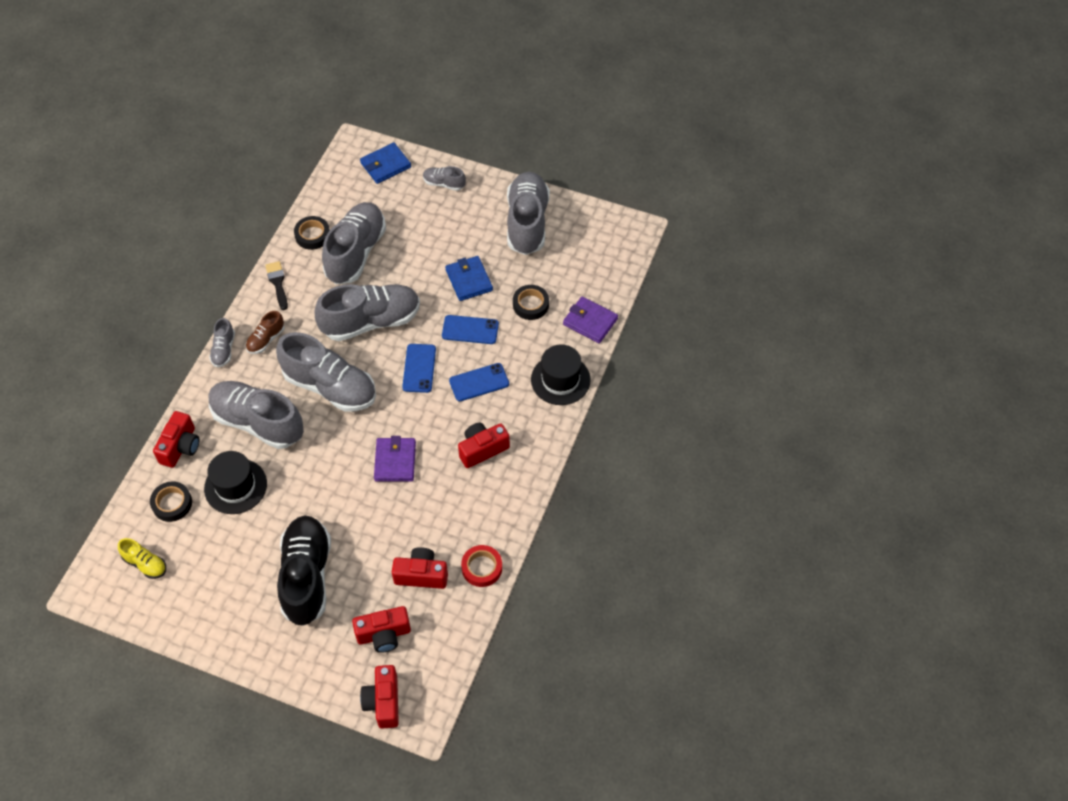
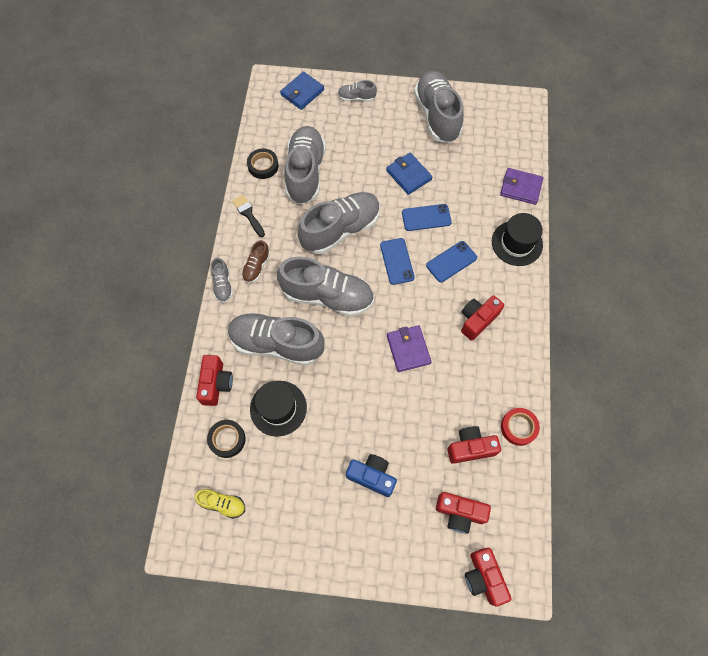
camera: 15 degrees left, 10 degrees up
(306, 576) = (372, 476): black shoe -> blue camera
(384, 635) = (459, 513): red camera -> red camera turned 45 degrees clockwise
(530, 305) = (467, 184): black tape -> none

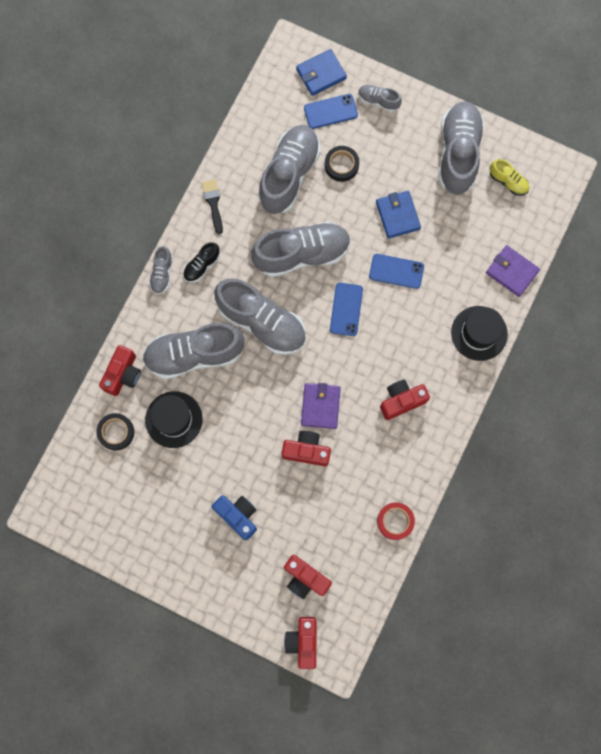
camera: 20 degrees right, 10 degrees up
(223, 504) = (93, 490): yellow shoe -> yellow shoe (508, 181)
(256, 267) = (202, 266): brown shoe -> black shoe
(263, 166) = (247, 151): black tape -> black tape (341, 165)
(276, 344) = (194, 354): grey shoe -> grey shoe turned 45 degrees counterclockwise
(451, 261) = (402, 329): blue phone -> blue phone (330, 111)
(470, 448) = (340, 523): red camera -> red camera (306, 451)

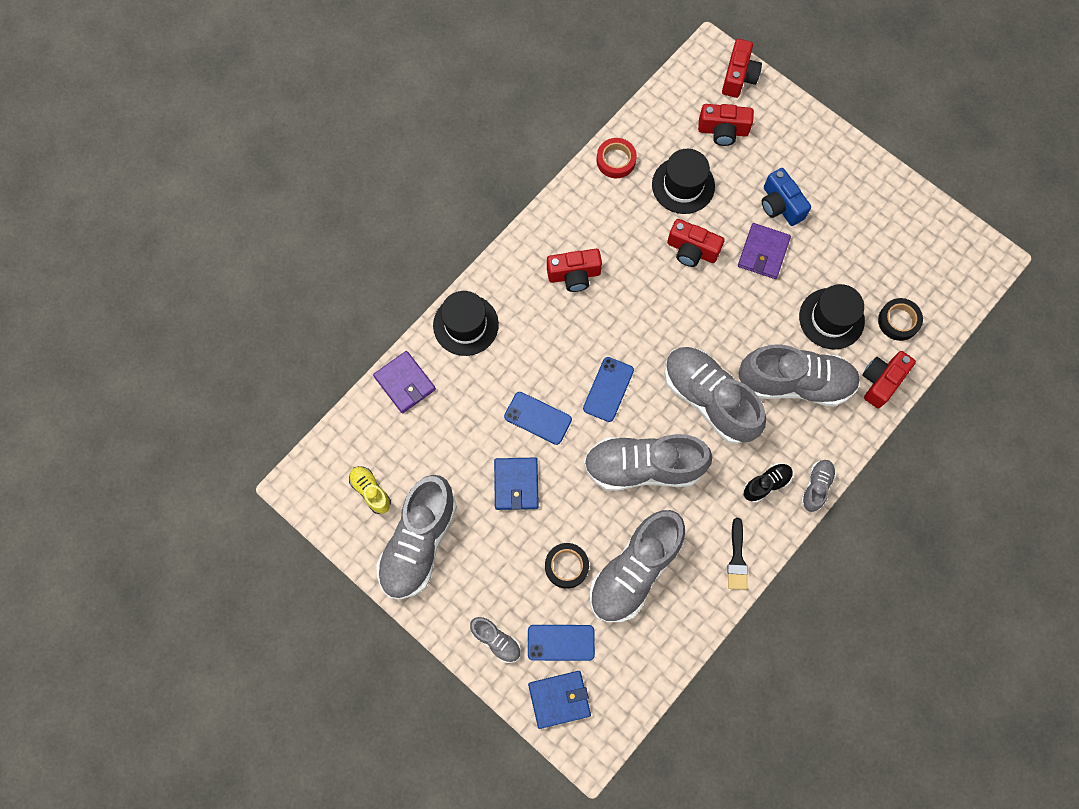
camera: 165 degrees left, 5 degrees down
(305, 578) = (723, 131): red camera -> red camera turned 135 degrees clockwise
(320, 406) = (665, 292): purple wallet -> purple wallet (763, 252)
(329, 512) = (683, 185): none -> black hat

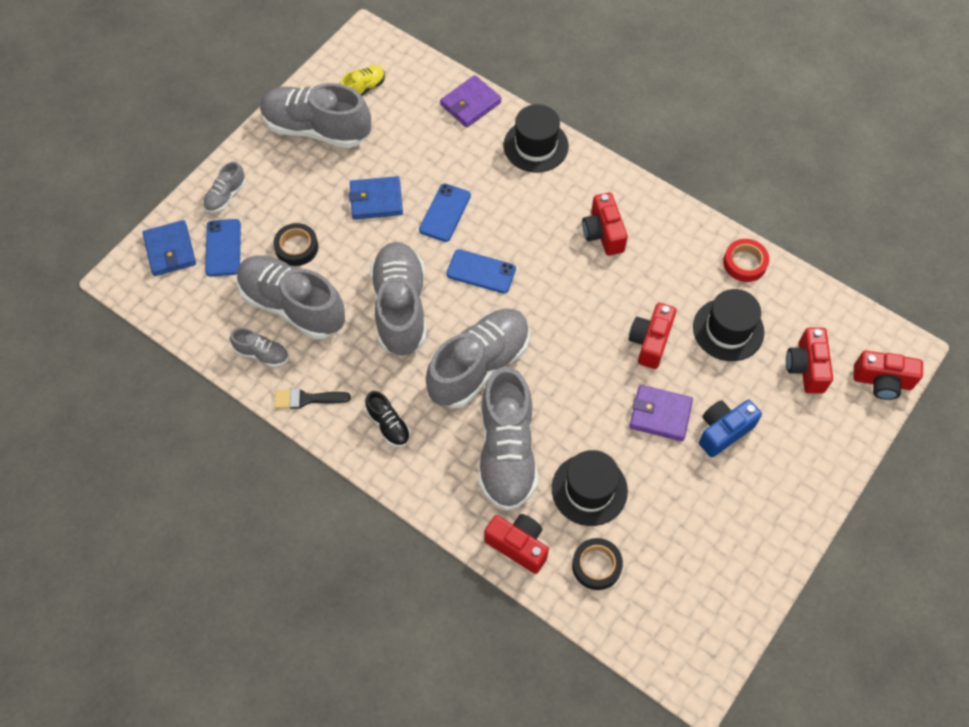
camera: 85 degrees right, 10 degrees down
(816, 487) = (388, 476): grey shoe -> grey shoe (262, 354)

